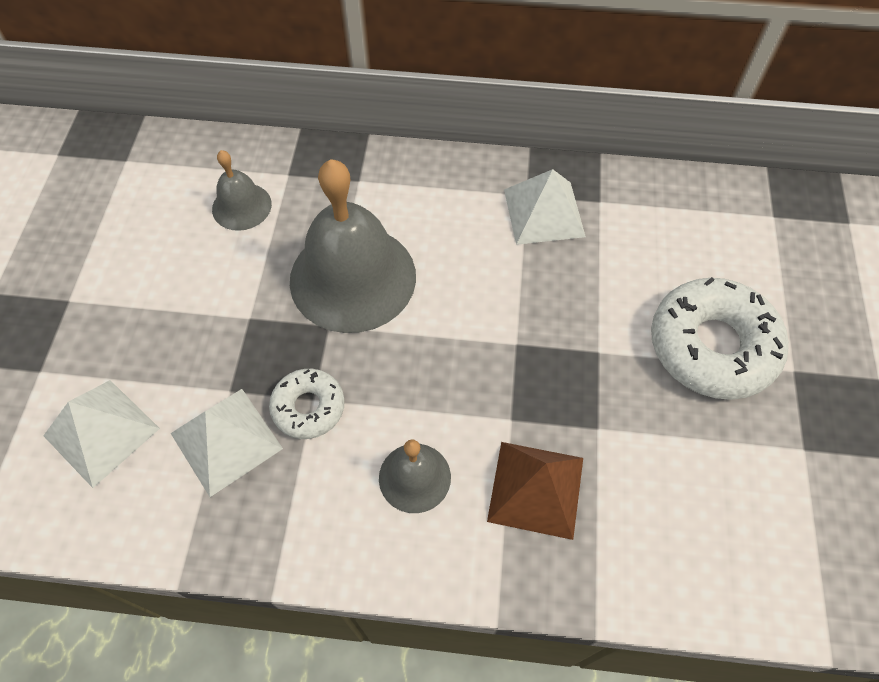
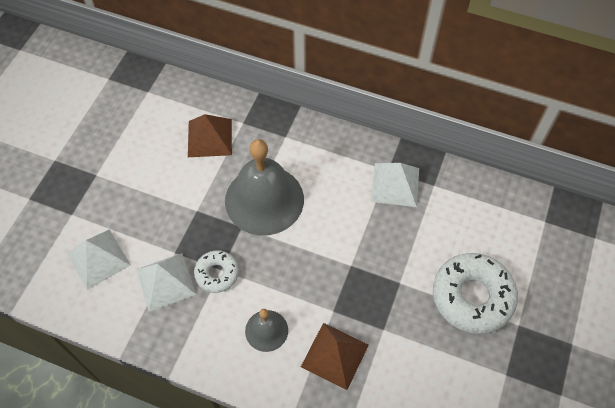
camera: 15 degrees right, 0 degrees up
(241, 206) = (209, 138): grey bell -> brown pyramid

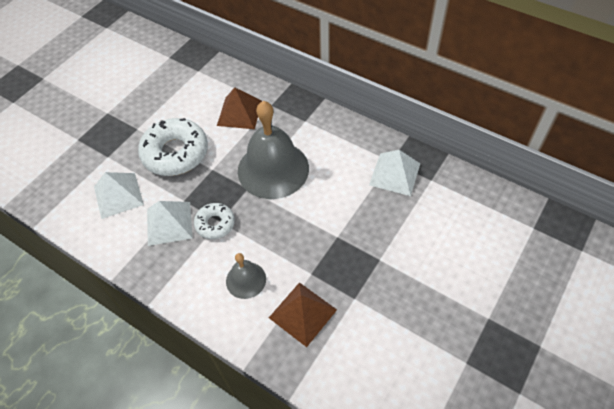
camera: 15 degrees right, 5 degrees down
(472, 297) = (447, 284): white donut -> white donut (175, 153)

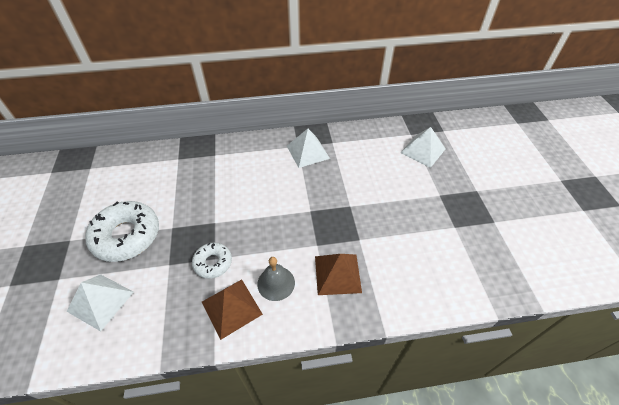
camera: 45 degrees left, 5 degrees down
(169, 223) = (172, 289): white pyramid -> white pyramid (423, 150)
(239, 113) = (157, 177): brown pyramid -> brown pyramid (231, 308)
(273, 169) = (222, 198): grey bell -> none

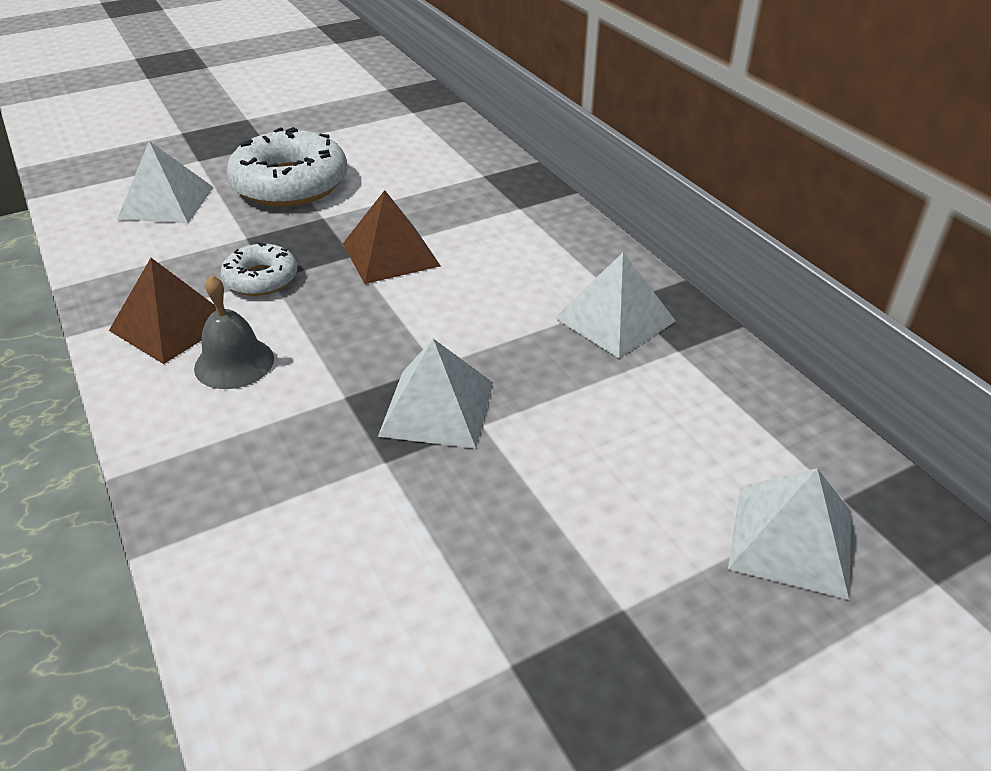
camera: 70 degrees right, 10 degrees down
(336, 217) = (437, 408): none -> white pyramid
(337, 274) = (276, 445): brown pyramid -> brown pyramid (390, 254)

